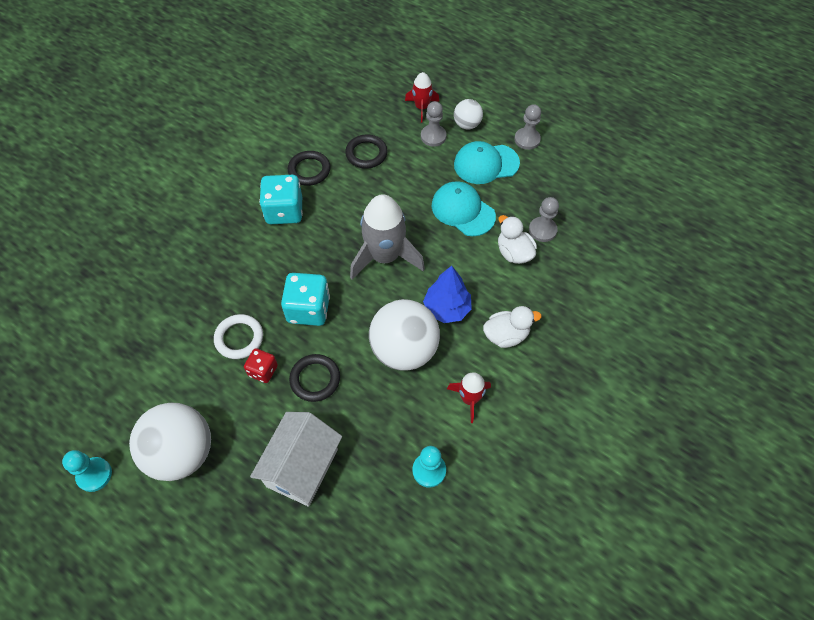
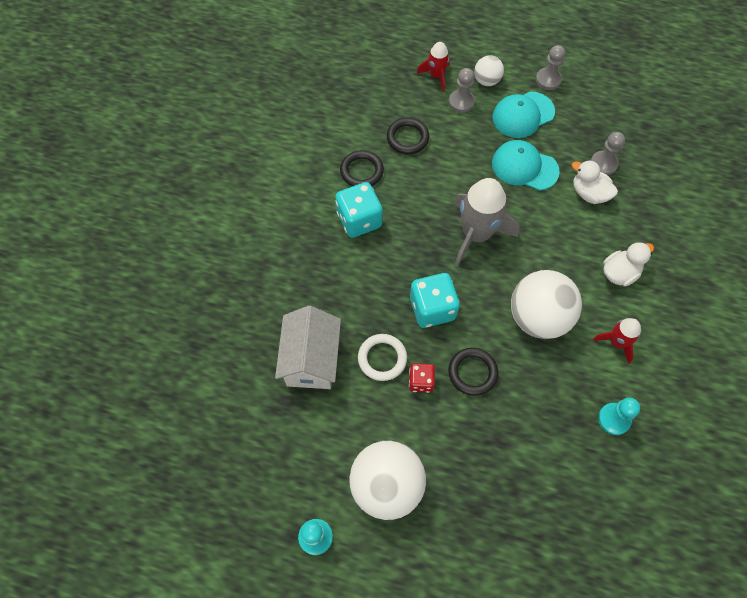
camera: 20 degrees left, 5 degrees up
(302, 467) = (503, 458): white house -> white house (311, 360)
(447, 308) = (556, 265): blue tree -> none

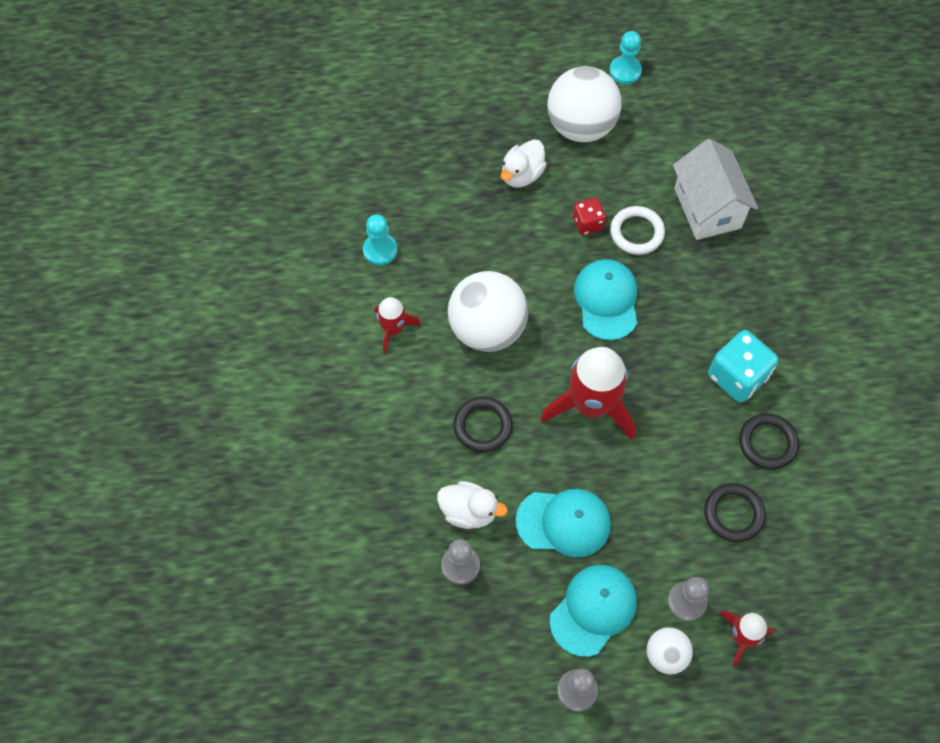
camera: 160 degrees right, 0 degrees up
(432, 308) = (606, 300): turquoise dice -> turquoise cap
(472, 372) = (538, 249): black ring -> black ring (482, 426)
(476, 234) = (591, 405): grey rocket -> red rocket
(619, 273) = (407, 413): white duck -> white duck (522, 175)

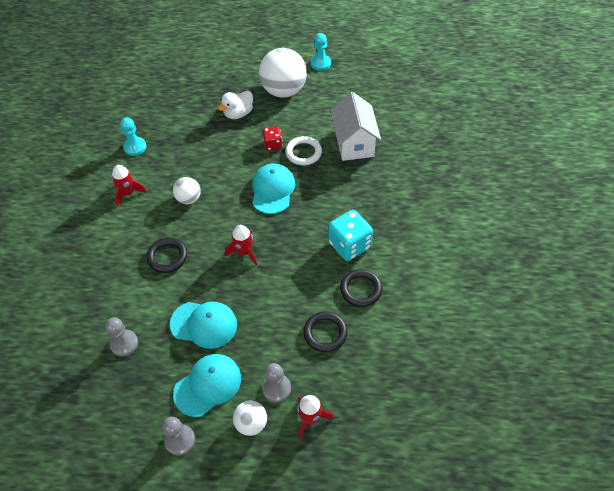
camera: 10 degrees right, 10 degrees down
(469, 511) = (141, 309): white duck -> none
(487, 329) = (189, 199): white ball -> white ball, size x0.51
(591, 405) = (244, 252): red rocket -> red rocket, size x0.54

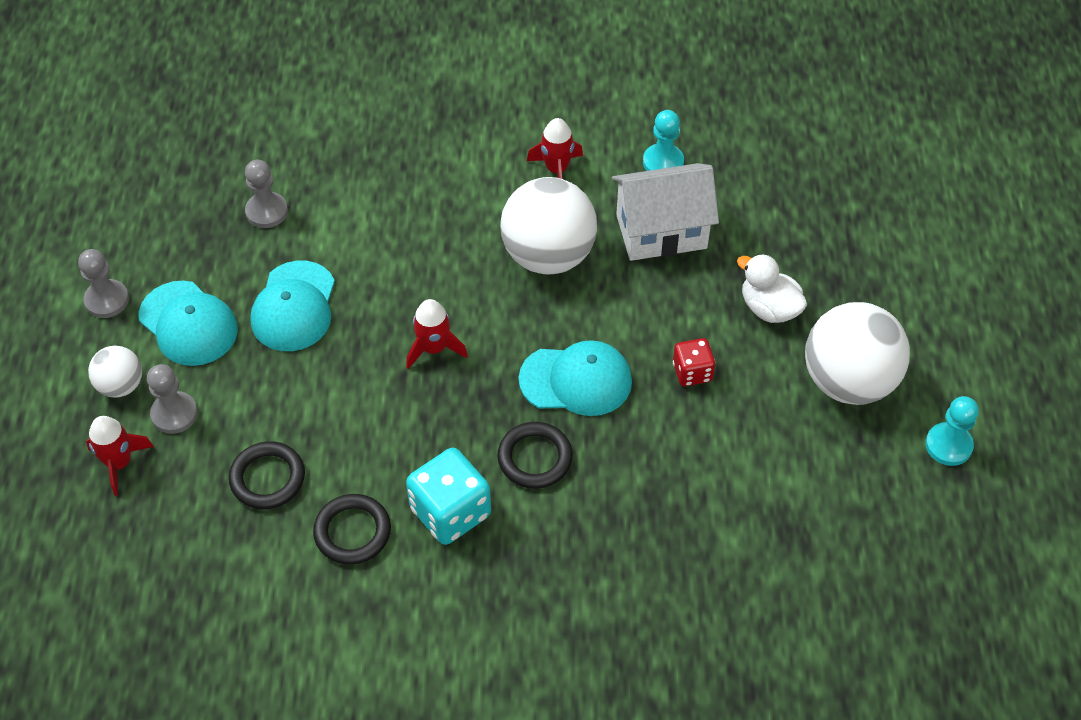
camera: 85 degrees right, 0 degrees up
(167, 257) = (424, 242): black ring -> black ring (535, 458)
(189, 199) = (548, 255): white ball -> white ball, size x1.95
(303, 153) = (675, 426): white ring -> none
(354, 143) = (712, 516): white house -> white house (661, 231)

